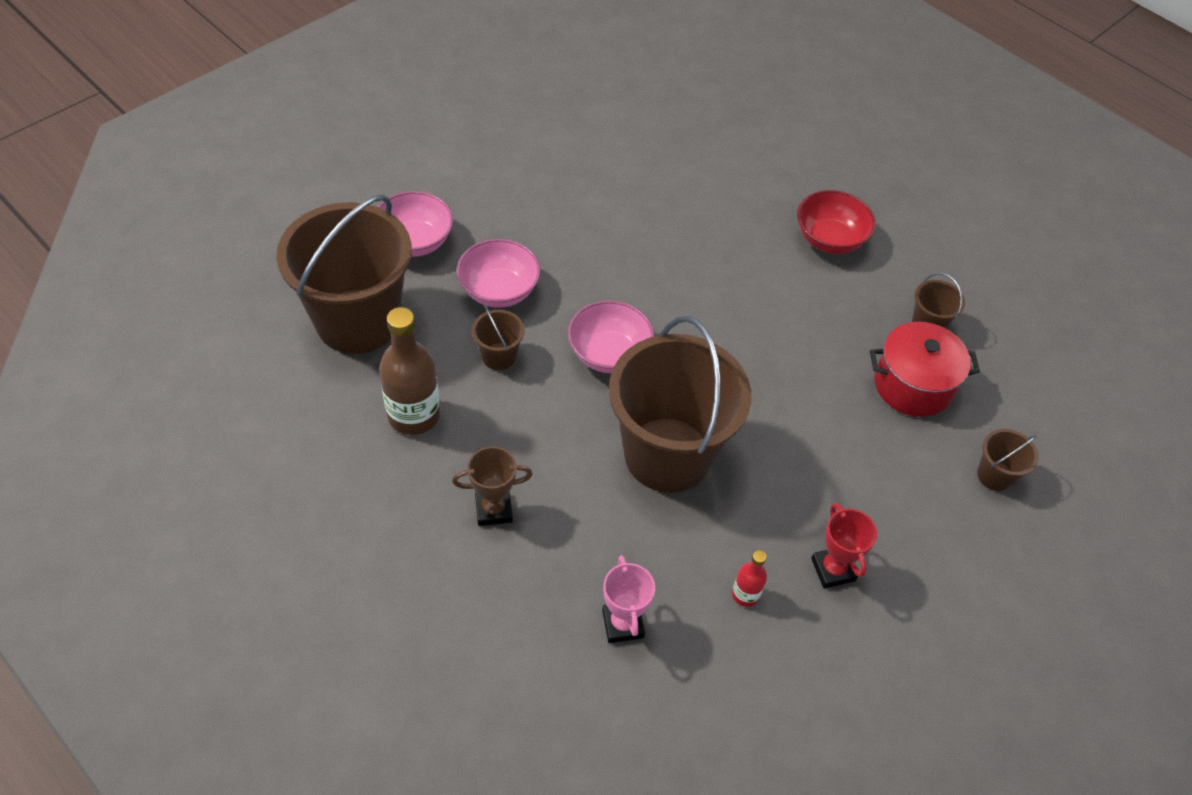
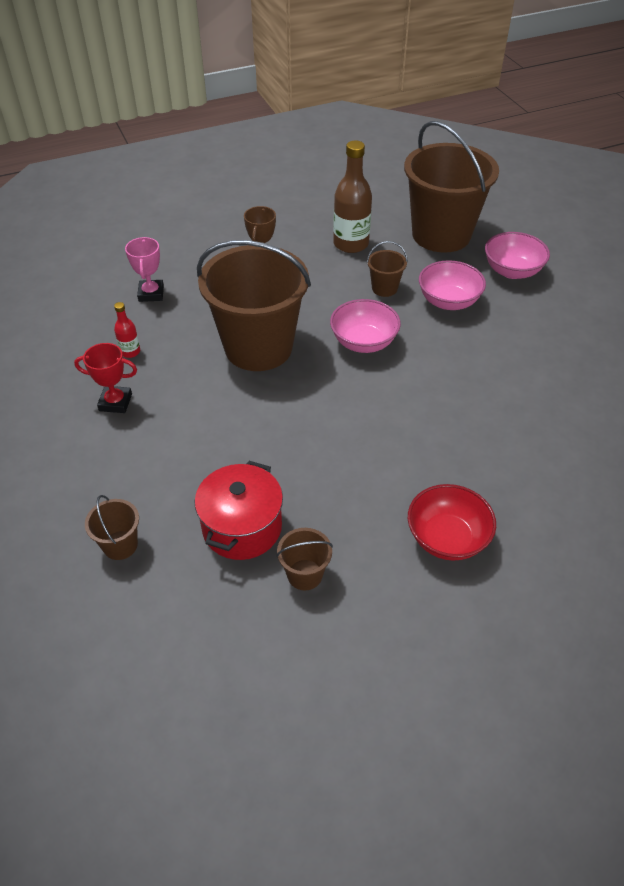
camera: 115 degrees right, 5 degrees down
(623, 624) = (151, 294): pink trophy -> pink trophy turned 75 degrees clockwise

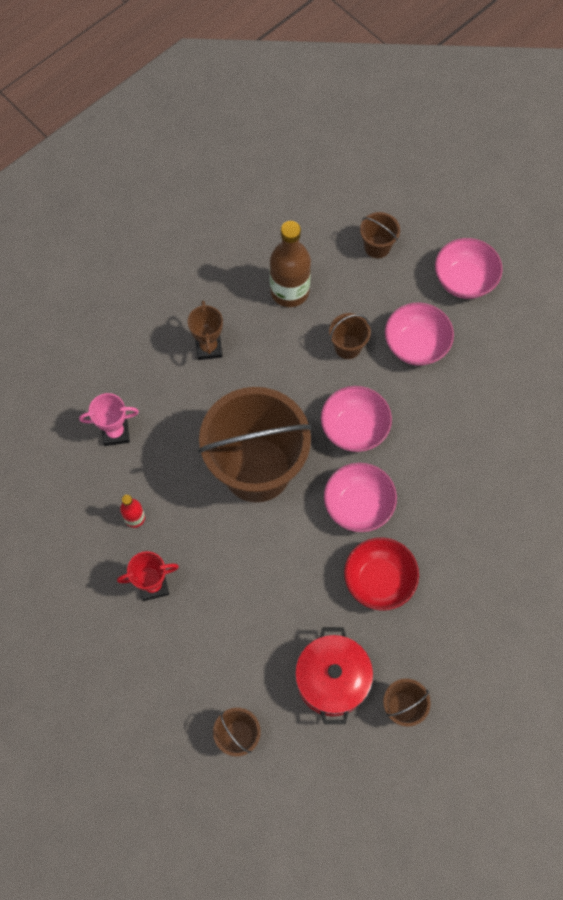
camera: 20 degrees left, 20 degrees up
(151, 294) = (115, 432): pink trophy -> pink trophy turned 75 degrees counterclockwise
(340, 397) = (358, 505): none -> pink bowl
(441, 235) = (377, 247): brown bucket -> brown bucket, size x0.41
(447, 538) = (503, 629): red bowl -> red bowl (379, 580)

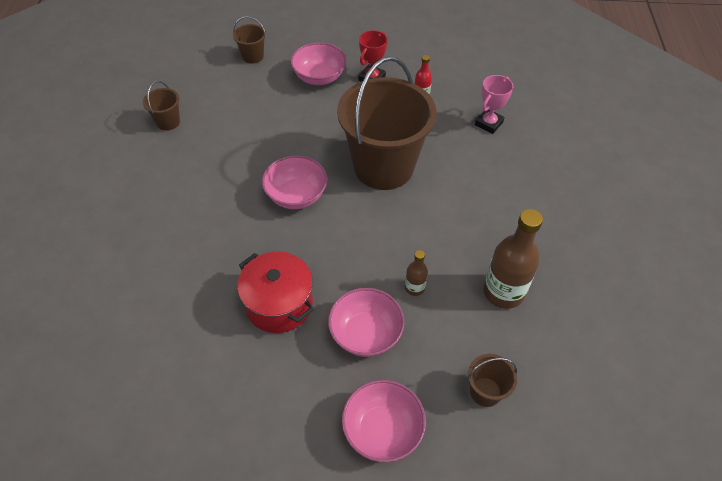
camera: 135 degrees right, 15 degrees down
(208, 347) = (503, 208): brown trophy -> none
(332, 680) = (223, 106): red pot -> red pot (279, 304)
(347, 347) = (414, 288): brown bucket -> brown bottle
(354, 428) = (348, 237): pink bowl -> pink bowl (319, 77)
(379, 580) = (241, 167): red bowl -> none

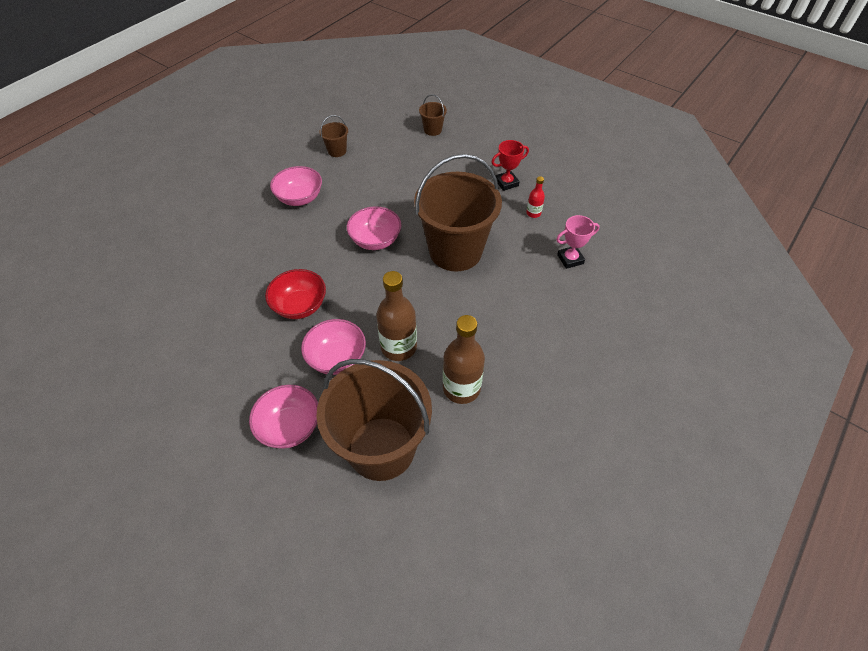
camera: 35 degrees right, 0 degrees up
(279, 304) = (300, 306): red pot -> red bowl
(319, 77) = (467, 165): pink bowl -> pink bowl (300, 198)
(414, 288) = (398, 347): brown bottle -> brown bottle, size x2.03
(485, 392) = (381, 448): brown bucket -> brown bucket, size x2.46

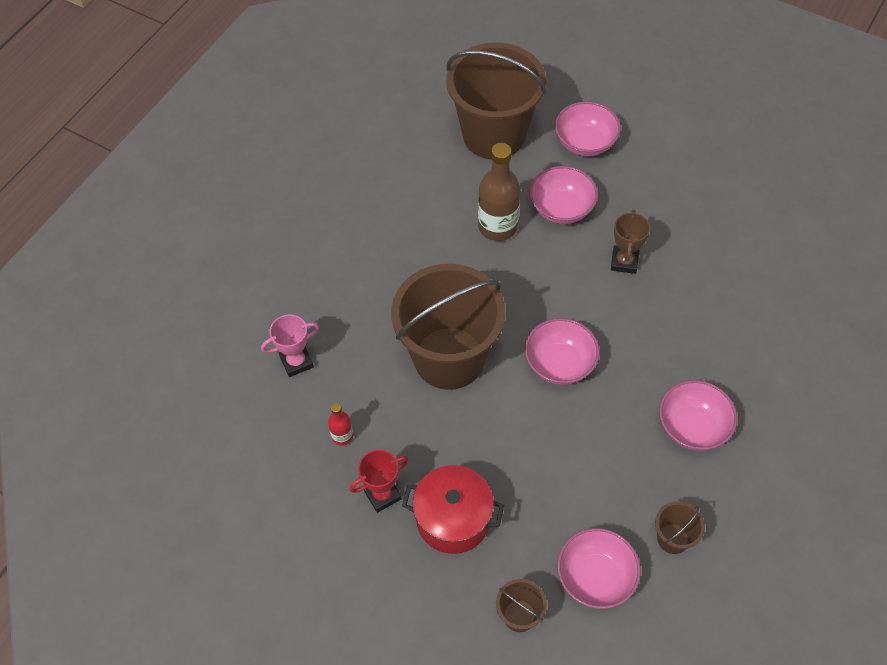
camera: 175 degrees right, 5 degrees up
(300, 306) = (624, 262): red bowl -> brown trophy
(387, 140) = (595, 577): none -> pink bowl
(461, 388) = (425, 193): brown bottle -> none
(463, 169) = (453, 519): none -> red pot

